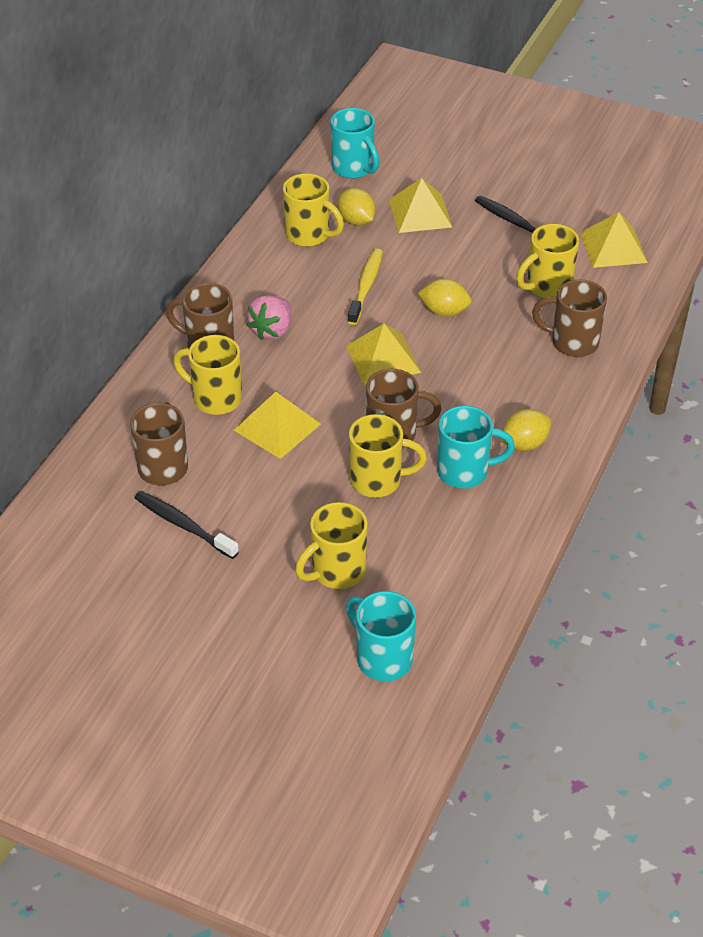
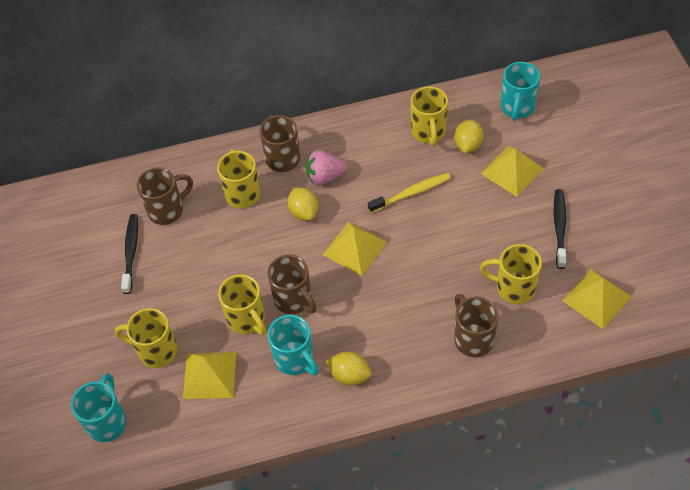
camera: 55 degrees right, 10 degrees up
(277, 427) = (246, 238): yellow pyramid -> yellow pyramid (210, 375)
(444, 311) = (430, 249): yellow lemon -> yellow lemon (304, 212)

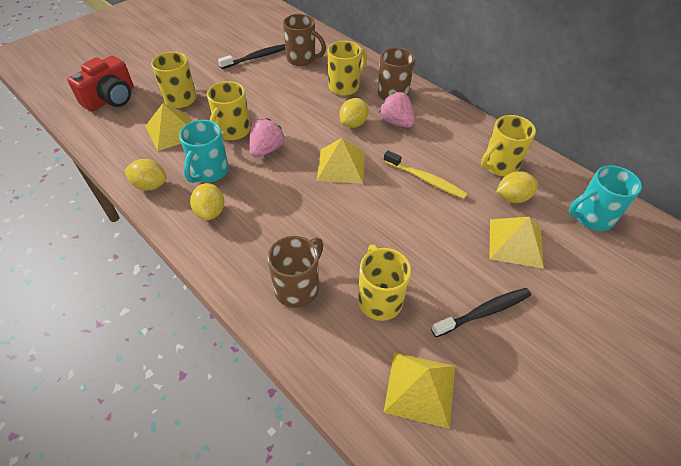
camera: 55 degrees right, 5 degrees down
(107, 421) = (111, 98): turquoise mug -> red camera
(282, 417) = (150, 185): none -> yellow lemon
(294, 300) = (266, 149): brown mug -> pink strawberry

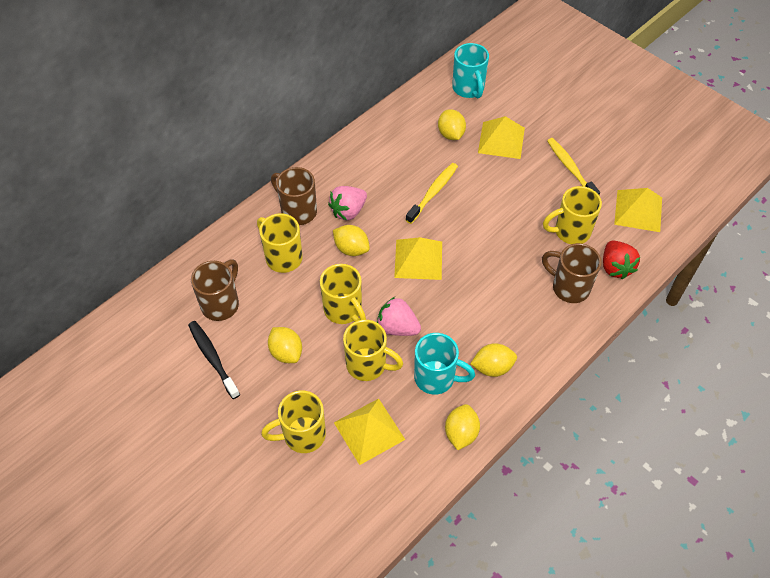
camera: 90 degrees left, 5 degrees up
(111, 98) = (302, 524): red camera -> none
(254, 90) = (286, 352): none -> yellow lemon
(324, 343) = (615, 267): none -> red strawberry
(483, 312) = (570, 168): black toothbrush -> yellow toothbrush
(499, 166) = (411, 137): yellow mug -> yellow mug (344, 310)

